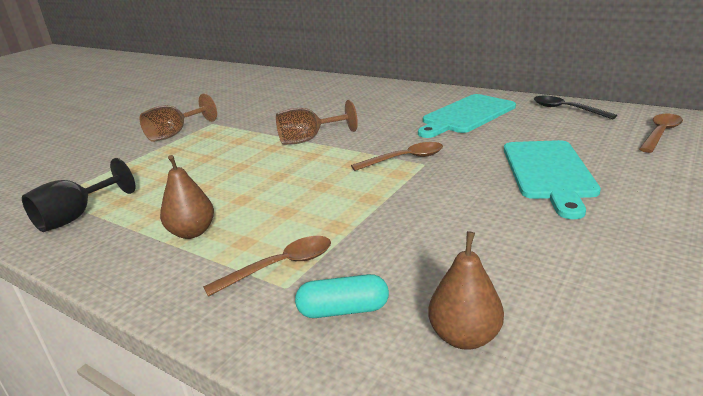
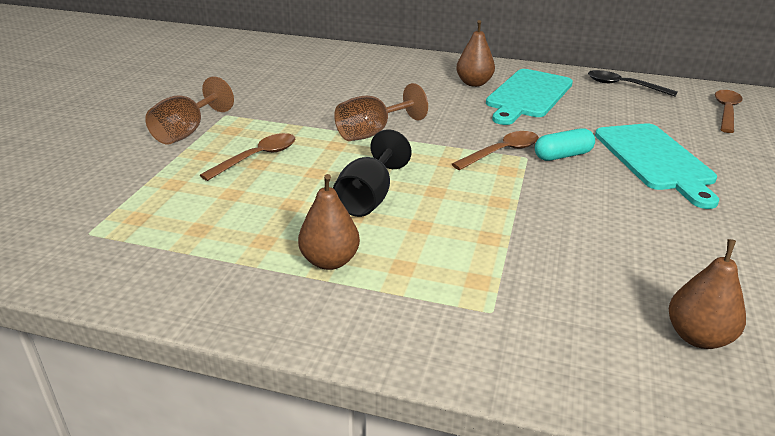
camera: 20 degrees left, 5 degrees up
(76, 217) = (154, 256): black goblet -> black goblet (368, 198)
(280, 266) = (467, 289): brown spoon -> brown spoon (257, 157)
(343, 310) = (569, 327): turquoise capsule -> turquoise capsule (562, 155)
(425, 105) = (474, 83): none -> brown pear

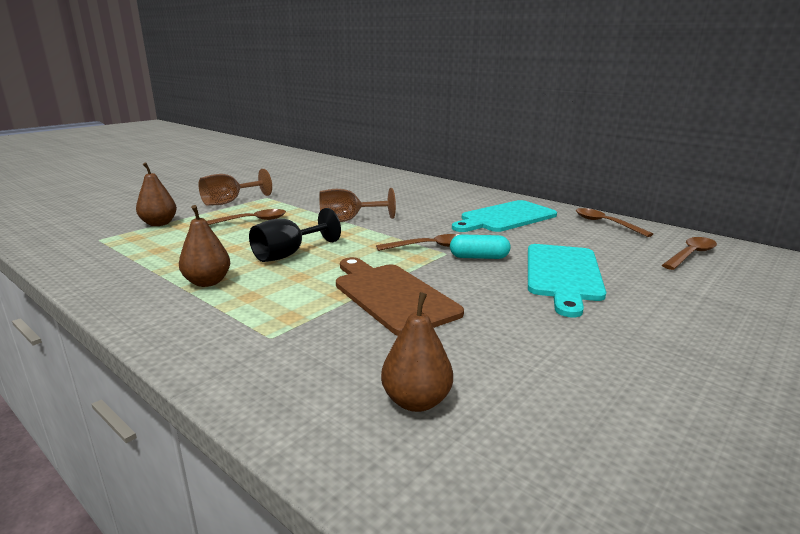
camera: 25 degrees right, 10 degrees down
(474, 83) = (470, 205): brown pear -> brown pear (159, 224)
(541, 226) = (392, 296): none -> brown cutting board
(623, 86) = (605, 223): black spoon -> brown spoon

